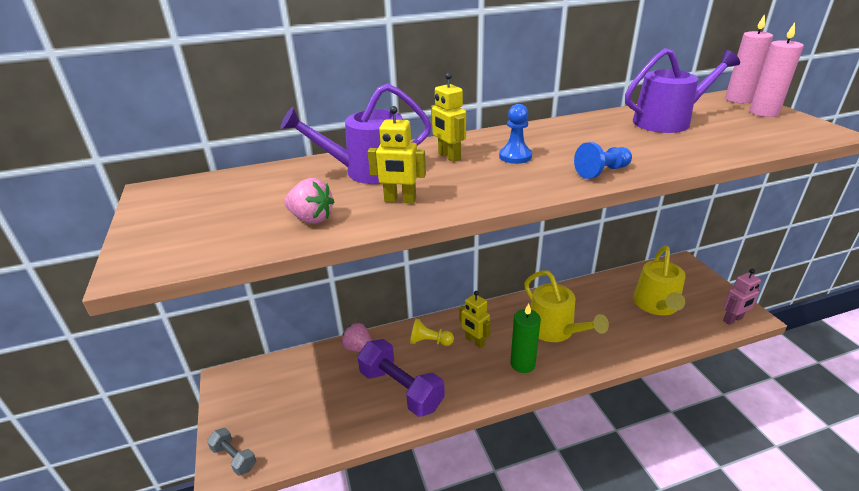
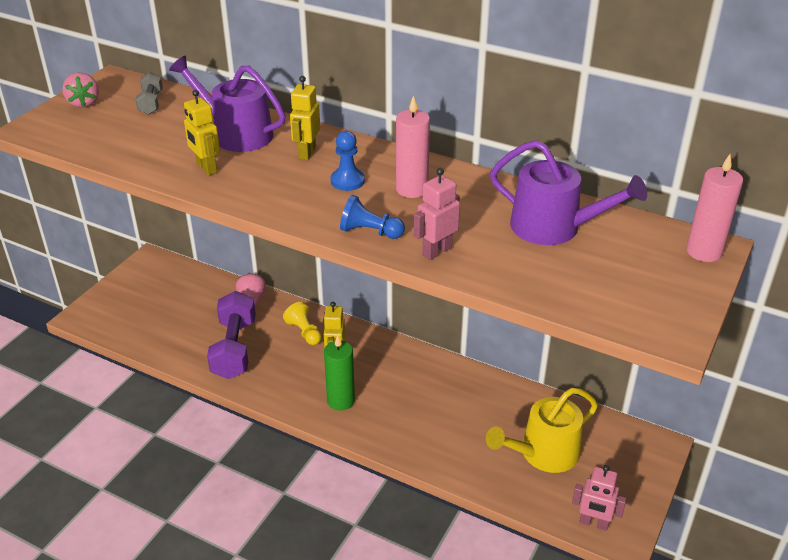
camera: 45 degrees right, 5 degrees up
(234, 458) = (94, 313): grey dumbbell -> grey dumbbell (151, 103)
(311, 218) = (142, 150): pink strawberry -> pink strawberry (84, 103)
(555, 330) = (411, 398): yellow watering can -> none
(658, 160) = (436, 251): none -> pink robot
(763, 113) = (678, 279): pink candle -> pink candle (412, 189)

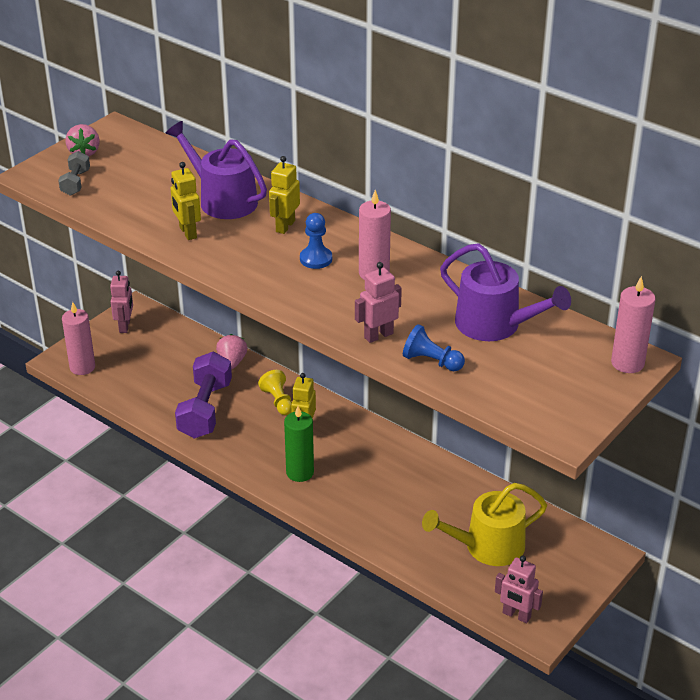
camera: 10 degrees right, 0 degrees up
(104, 321) = (82, 367): none -> pink candle
(141, 277) = (125, 326): none -> pink robot
(151, 103) = (148, 159): grey dumbbell -> grey dumbbell (75, 183)
(370, 232) = (323, 311): blue pawn -> blue pawn (431, 361)

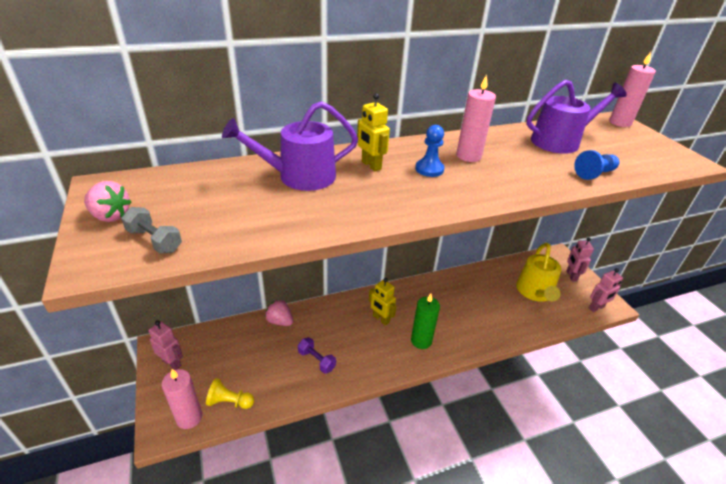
camera: 60 degrees left, 0 degrees up
(187, 232) = (328, 209): yellow robot -> none
(205, 410) = (316, 360): purple dumbbell -> purple dumbbell, size x0.52
(278, 401) = (342, 317): yellow pawn -> yellow pawn (230, 402)
(378, 335) = (551, 181): pink robot -> pink robot (571, 276)

